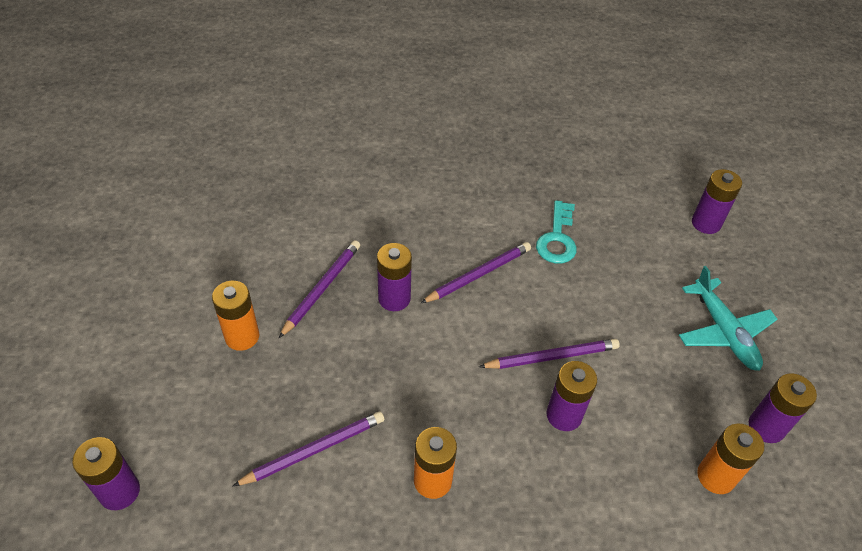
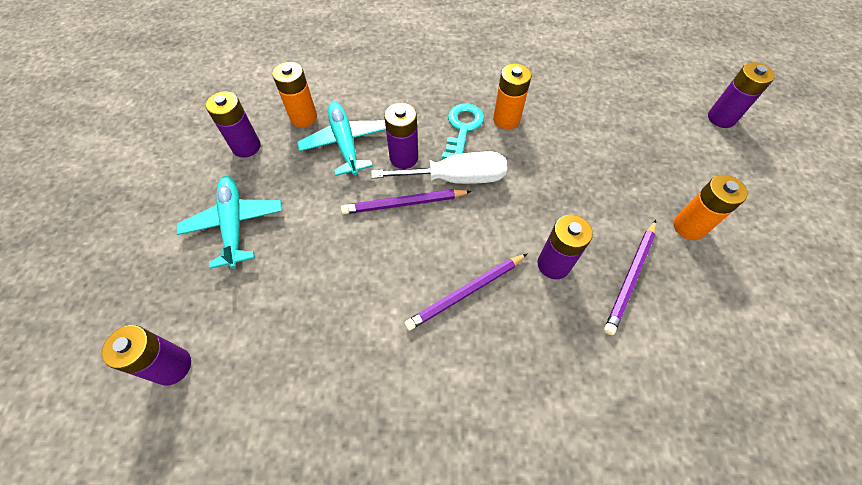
camera: 175 degrees left, 10 degrees up
(314, 450) = (595, 139): purple pencil -> none
(497, 389) = (456, 178): none -> white screwdriver
(557, 239) = (368, 343): turquoise key -> turquoise key (462, 128)
(644, 435) = (345, 143): none -> turquoise plane

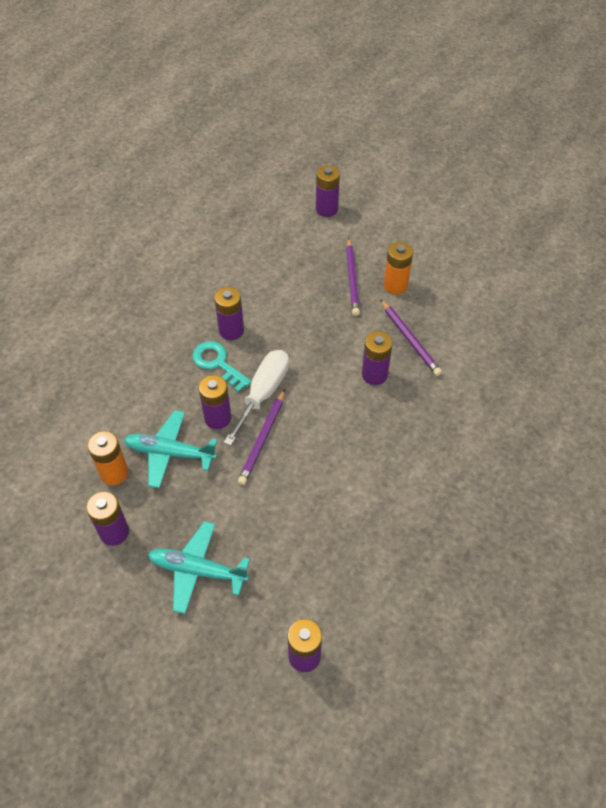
camera: 60 degrees left, 5 degrees down
(466, 292) = (362, 436): purple pencil -> purple pencil (352, 278)
(506, 119) = (231, 330): orange battery -> purple battery

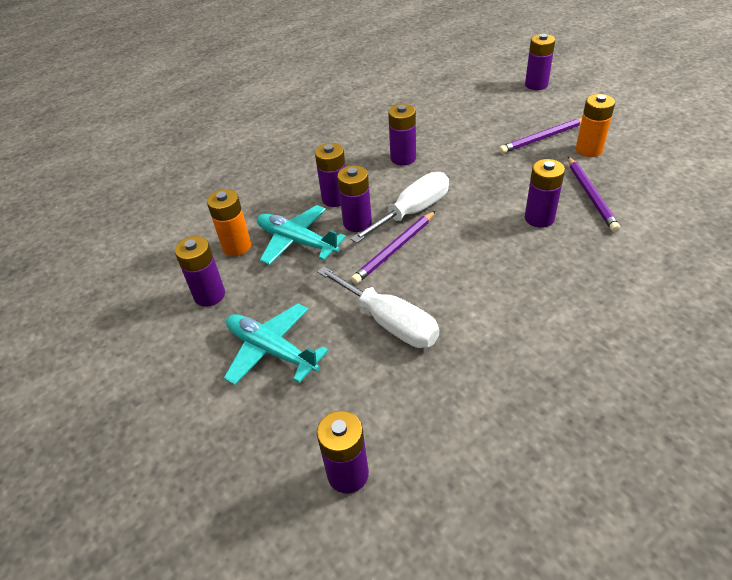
camera: 25 degrees right, 10 degrees down
(185, 394) = (335, 198): none -> purple battery
(217, 363) = (378, 180): turquoise key -> none
(286, 515) = (389, 322): none -> white screwdriver
(352, 278) = (543, 138): purple pencil -> purple pencil turned 45 degrees clockwise

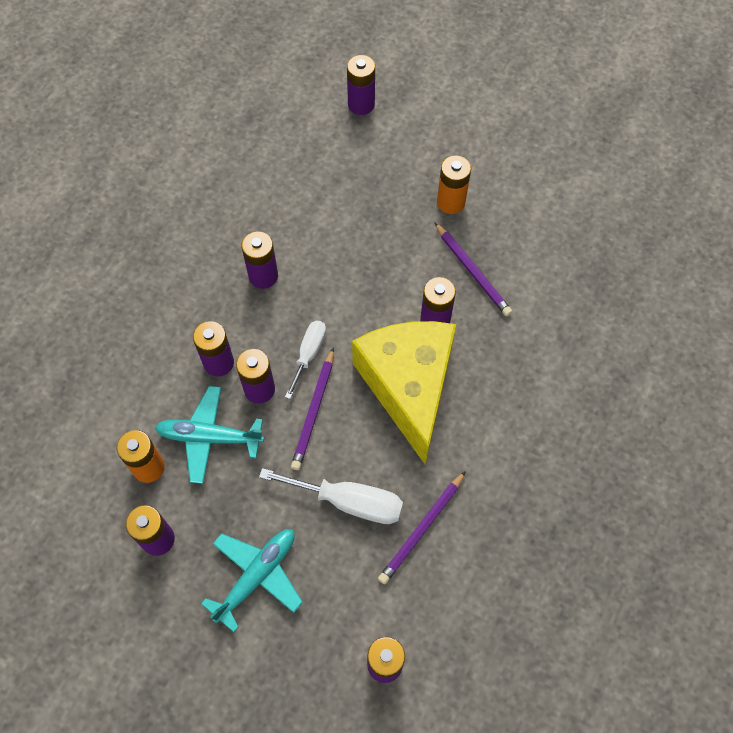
camera: 30 degrees left, 20 degrees up
(271, 350) = (257, 576): turquoise plane -> turquoise plane turned 120 degrees clockwise
(412, 212) = (309, 354): white screwdriver -> white screwdriver, size x0.64
(491, 256) = (408, 387): none -> yellow cheese
(543, 138) = (399, 196): purple pencil -> purple pencil (422, 529)

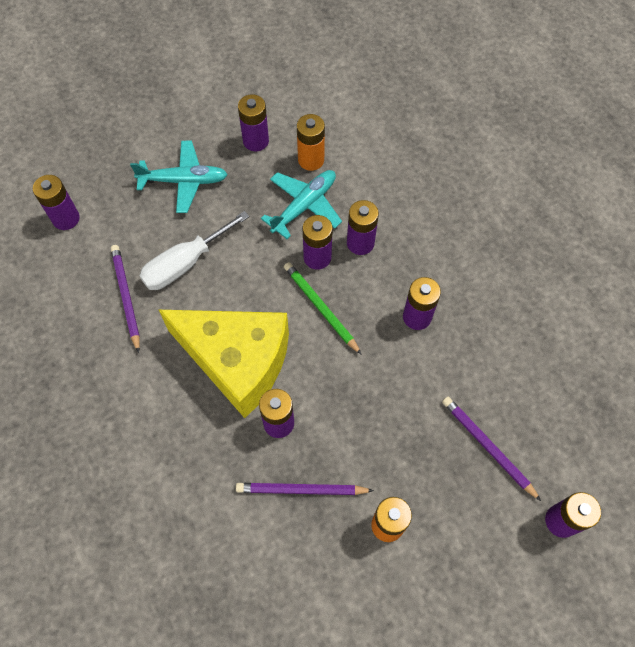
camera: 125 degrees right, 0 degrees up
(257, 576) = (184, 181): turquoise plane -> turquoise plane turned 75 degrees counterclockwise
(309, 354) = (321, 308): white screwdriver -> green pencil
(314, 411) = (271, 283): purple pencil -> purple pencil (488, 447)

